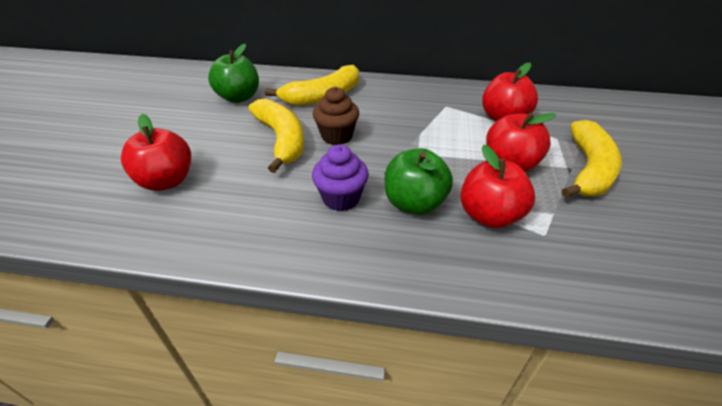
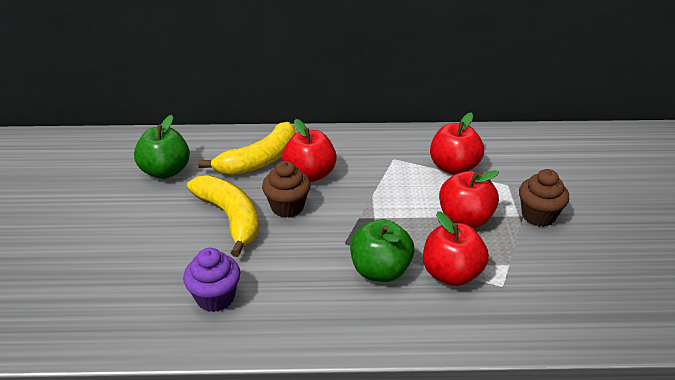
camera: 10 degrees left, 5 degrees down
(166, 181) = (124, 278): red apple -> red apple (310, 174)
(341, 198) = (309, 274): purple cupcake -> purple cupcake (215, 298)
(588, 169) = (538, 216): yellow banana -> brown cupcake

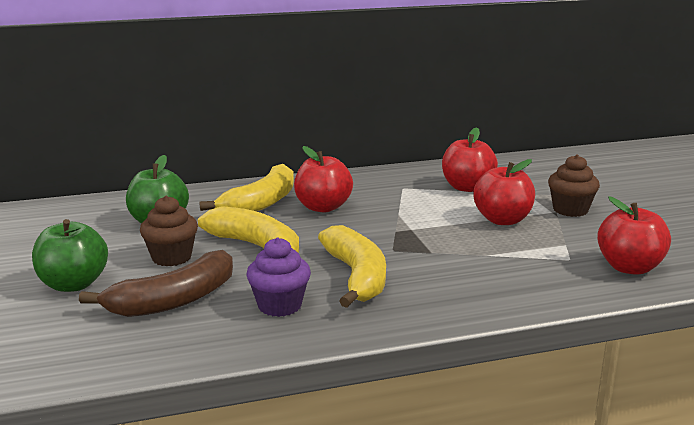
camera: 15 degrees left, 15 degrees down
(135, 274) = (174, 300): none -> brown banana
(287, 207) = (314, 232): brown cupcake -> brown cupcake (171, 257)
(296, 273) = (356, 276): none -> yellow banana
(380, 271) = (443, 264): green apple -> green apple (73, 284)
(451, 274) = (515, 257): red apple -> red apple (629, 267)

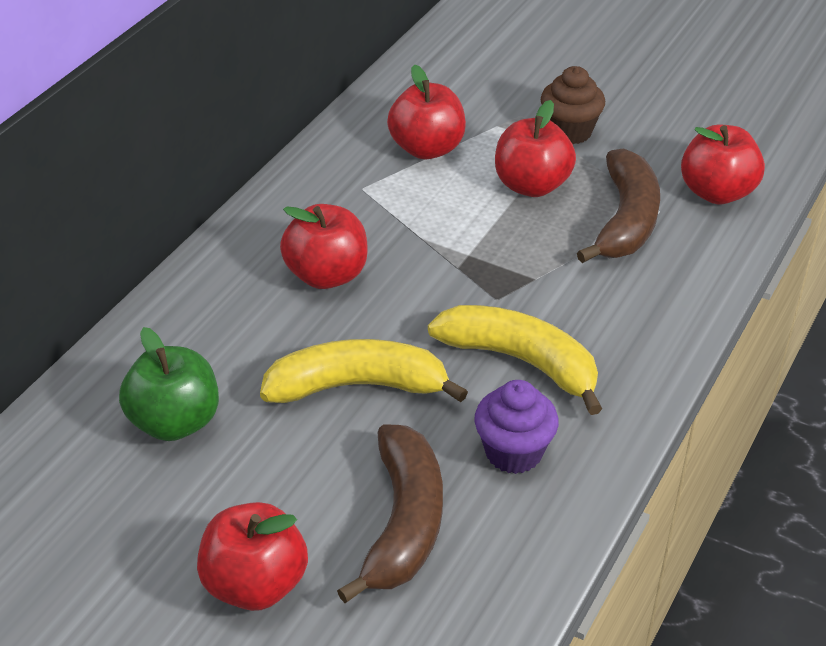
camera: 45 degrees left, 20 degrees up
(73, 284) = (255, 584): green apple -> red apple
(171, 257) = (293, 467): brown cupcake -> none
(261, 203) = (244, 311): yellow banana -> none
(537, 254) = (625, 220): none -> brown banana

